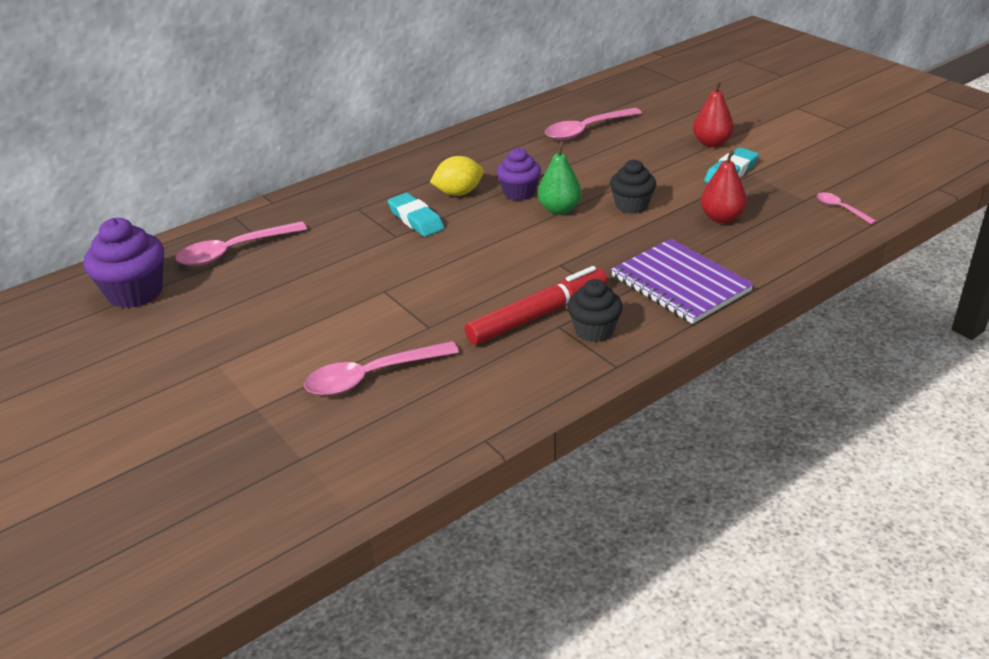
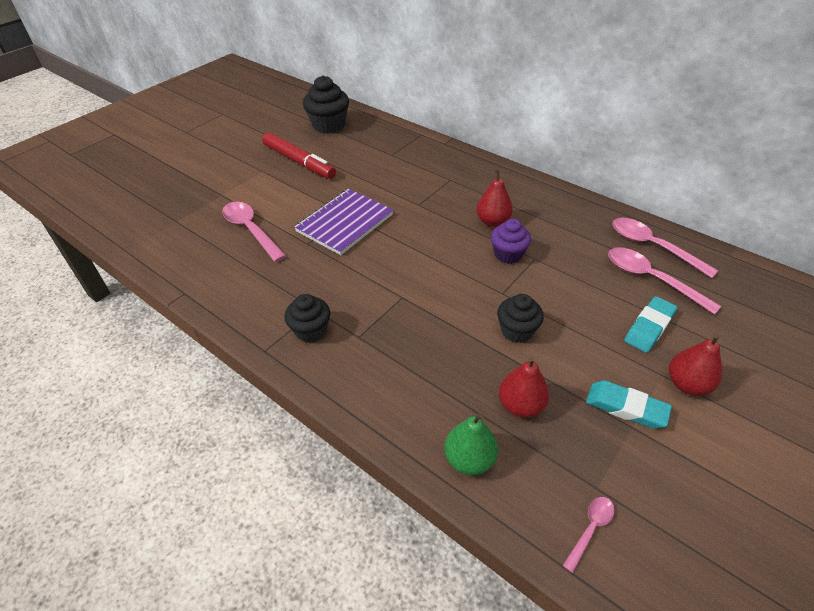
camera: 75 degrees right, 10 degrees up
(135, 292) = (329, 125): purple cupcake -> black cupcake
(234, 251) = (380, 145): pink spoon -> pink spoon (653, 247)
(416, 219) = (444, 208): turquoise eraser -> turquoise eraser (649, 327)
(458, 193) = (492, 221): yellow lemon -> red pear
(537, 315) = (327, 295): red marker -> red marker (299, 162)
(559, 209) = (489, 283): green pear -> green pear (469, 459)
(680, 284) = (389, 381): purple notebook -> purple notebook (345, 223)

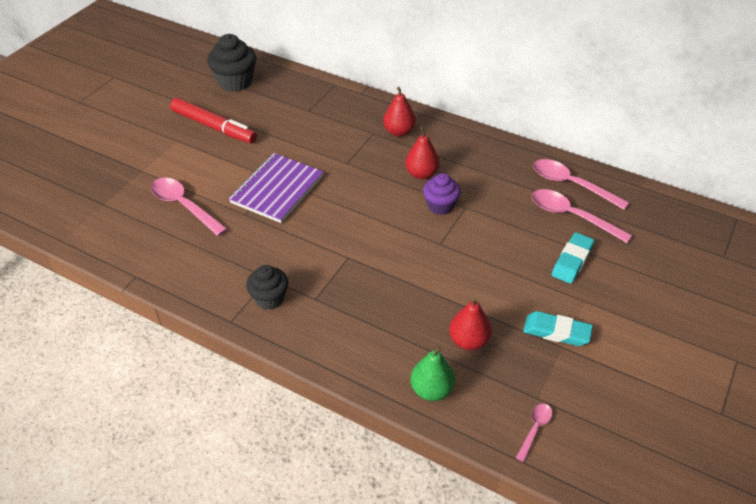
camera: 10 degrees left, 0 degrees up
(516, 331) = (457, 277): black cupcake -> none
(687, 384) = (605, 306): red pear -> red pear (399, 132)

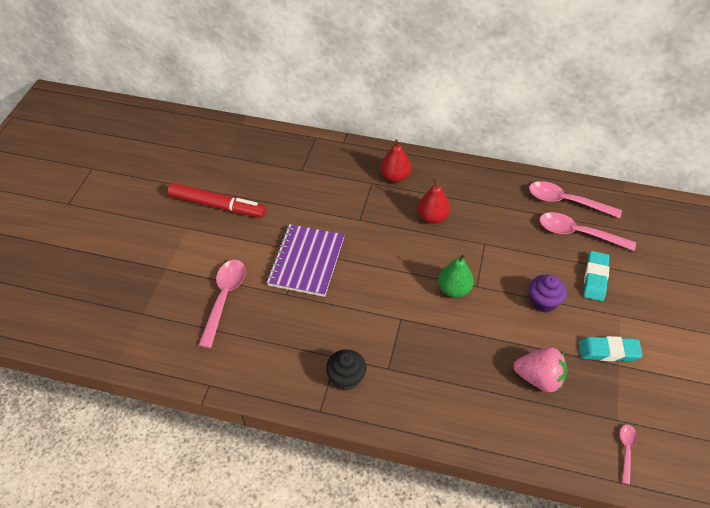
camera: 15 degrees left, 5 degrees up
(184, 206) = (224, 298): pink spoon -> pink spoon turned 75 degrees clockwise
(235, 82) = (217, 152): black cupcake -> none
(431, 390) = (526, 435): green pear -> green pear (454, 289)
(440, 206) = (462, 247): purple cupcake -> purple cupcake (543, 302)
(468, 341) = (539, 378): red pear -> pink strawberry

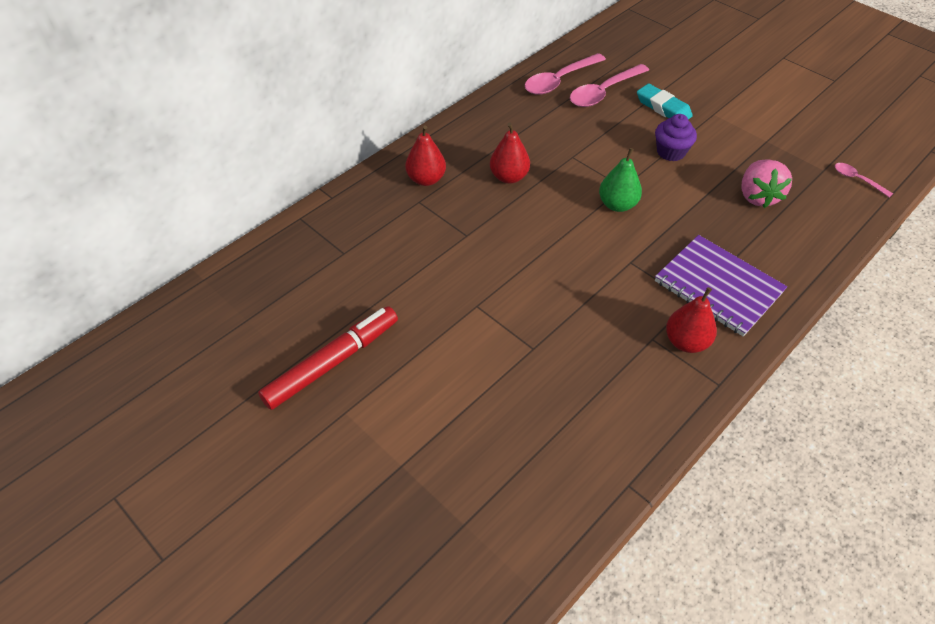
camera: 60 degrees left, 0 degrees up
(224, 298) = (499, 415): pink spoon -> none
(306, 261) = (495, 308): purple notebook -> purple notebook (718, 287)
(346, 378) = (686, 342): black cupcake -> red pear
(539, 378) = (757, 196): pink strawberry -> pink strawberry turned 135 degrees clockwise
(608, 351) = (749, 139): turquoise eraser -> none

